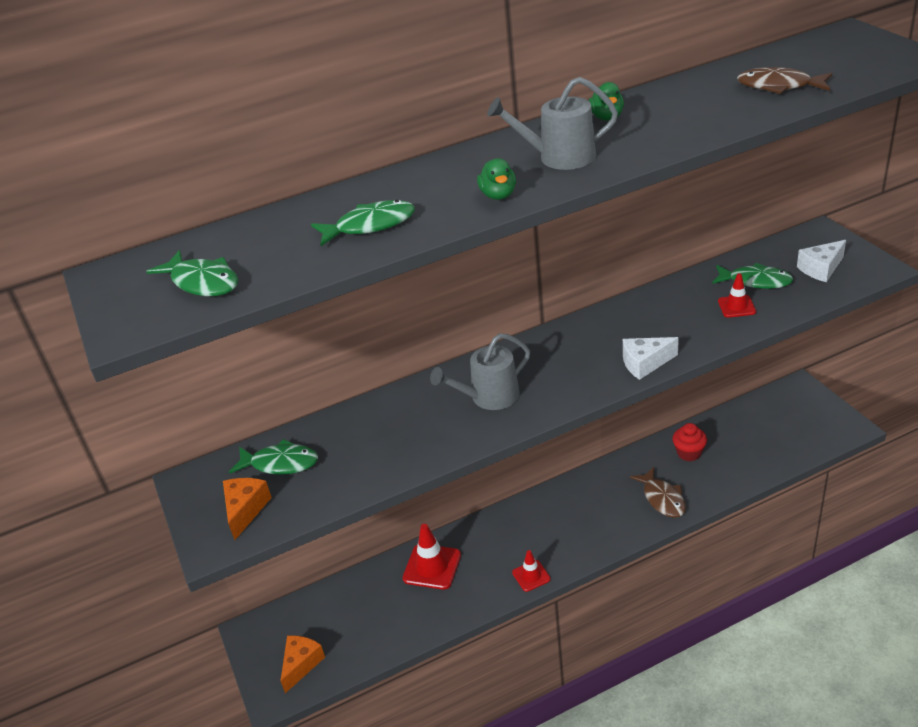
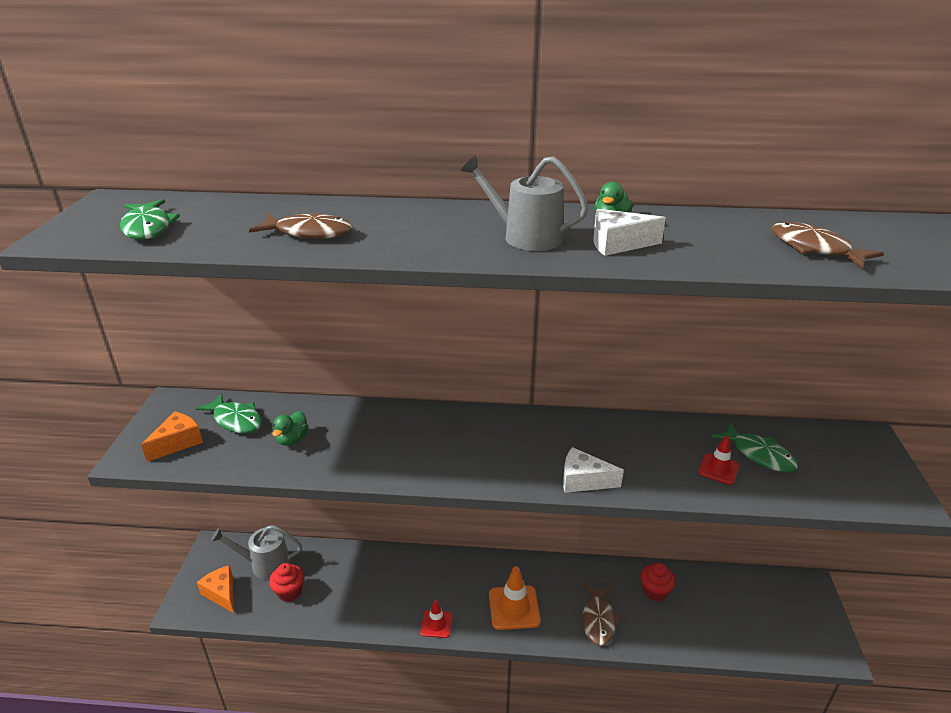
camera: 25 degrees right, 5 degrees down
(301, 664) = (222, 593): orange cheese -> orange cheese turned 90 degrees counterclockwise
(369, 626) = (289, 592): none -> red cupcake
(370, 226) = (309, 233): green fish -> brown fish
(432, 567) = (371, 571): red traffic cone -> none
(489, 397) = (429, 444): grey watering can -> grey watering can (265, 564)
(498, 195) = (433, 247): green duck -> green duck (292, 439)
(586, 527) = (514, 607): none -> orange traffic cone
(821, 269) = (839, 472): white cheese -> white cheese (618, 244)

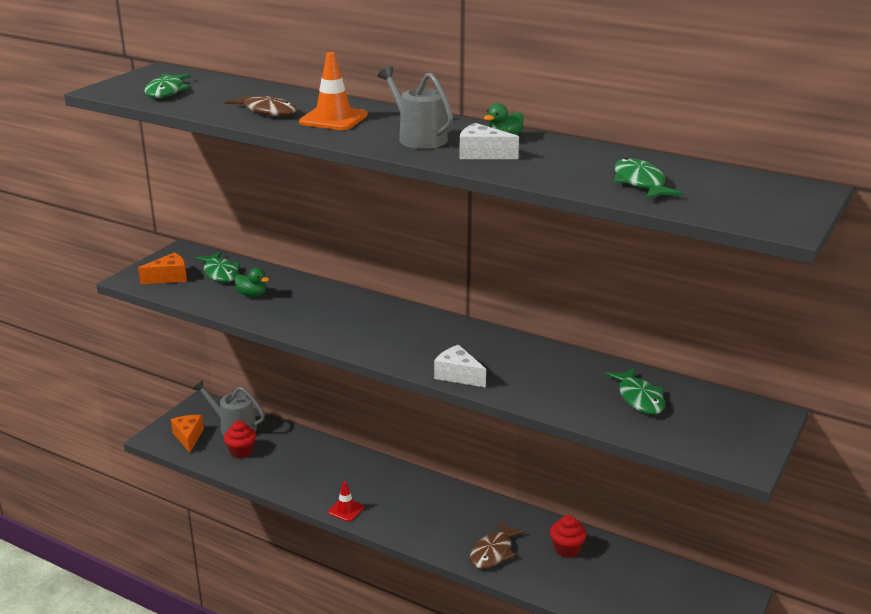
camera: 25 degrees right, 5 degrees down
(292, 439) = (252, 295): green duck -> green duck turned 105 degrees counterclockwise
(514, 607) = (422, 519): orange traffic cone -> orange traffic cone (333, 119)
(718, 469) = (587, 398): red traffic cone -> none
(814, 249) = (640, 183): brown fish -> green fish

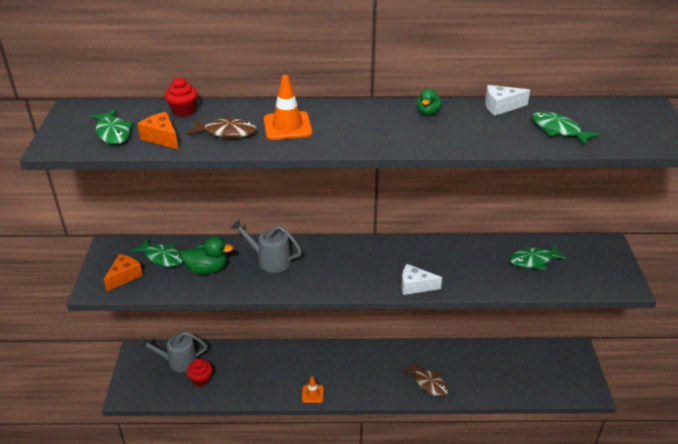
camera: 30 degrees left, 10 degrees up
(188, 437) = (150, 384): orange cheese -> orange cheese (162, 138)
(252, 295) = (207, 269): green duck -> green duck, size x1.56
(346, 510) = (312, 394): red traffic cone -> orange traffic cone
(418, 138) = (372, 129): grey watering can -> grey watering can (270, 260)
(482, 154) = (433, 132): white cheese -> white cheese (501, 106)
(493, 552) = (428, 383): brown fish -> brown fish turned 45 degrees counterclockwise
(566, 549) = (467, 361): red cupcake -> red cupcake (183, 111)
(639, 398) = (533, 261): green fish -> green fish turned 120 degrees clockwise

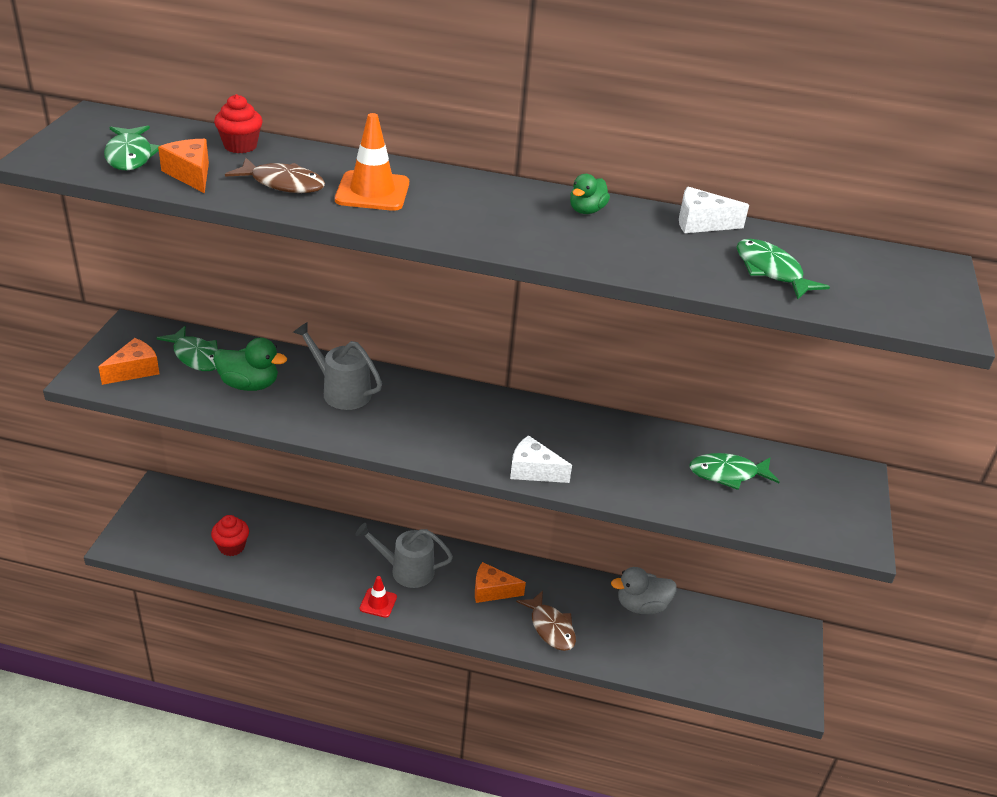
camera: 10 degrees right, 0 degrees up
(179, 361) = (211, 515): grey watering can -> grey watering can (407, 570)
(312, 394) = (378, 603): orange traffic cone -> red traffic cone
(382, 368) = (492, 590): none -> orange cheese
(479, 355) = (641, 605): none -> grey duck

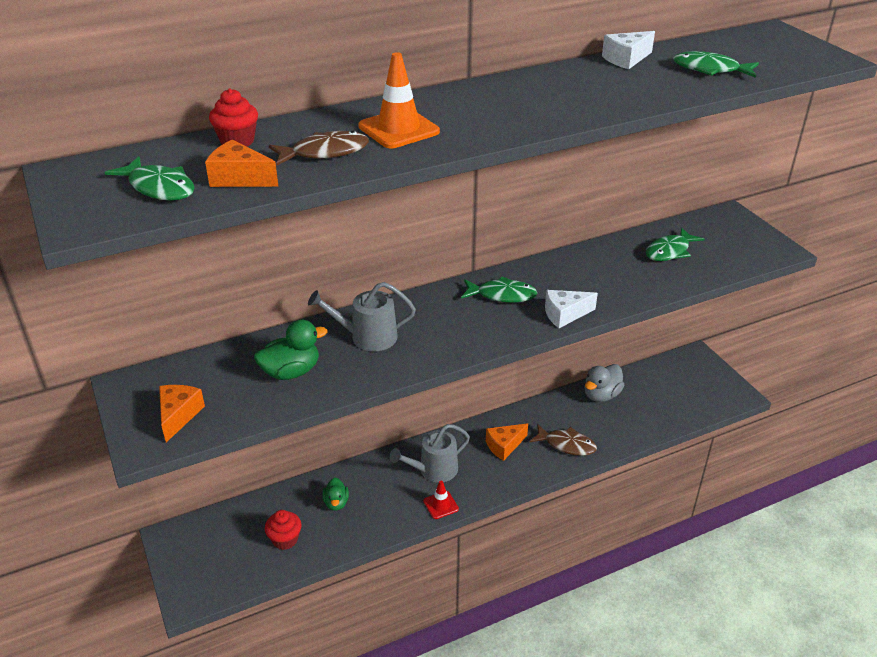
camera: 35 degrees left, 0 degrees up
(196, 356) = (216, 376): green fish -> green fish (502, 295)
(586, 210) = (552, 80): green duck -> green duck (336, 503)

